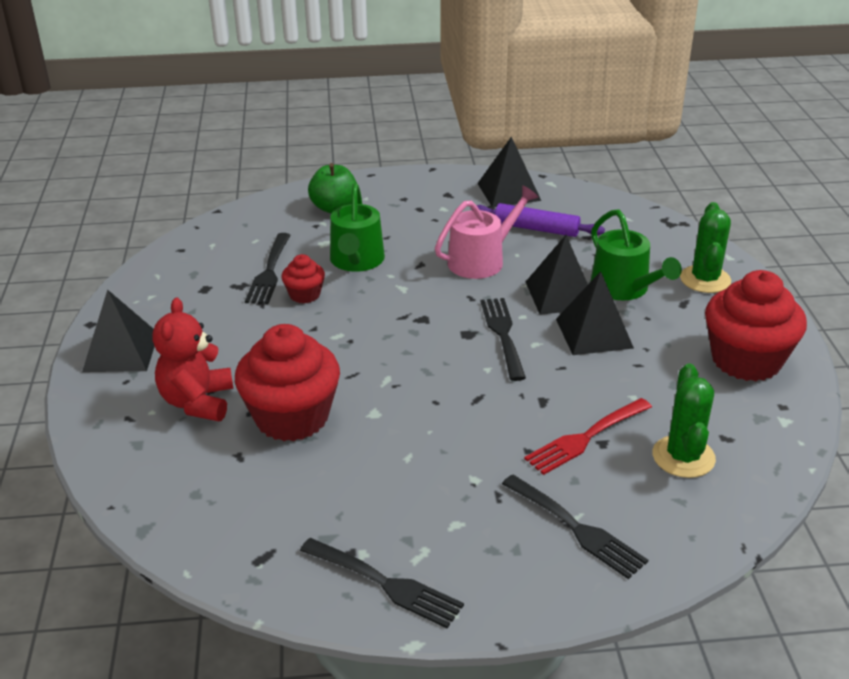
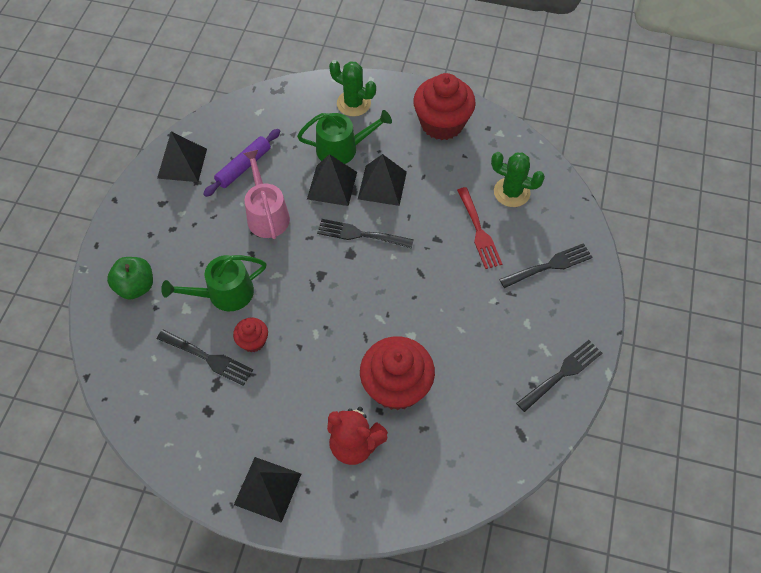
camera: 70 degrees left, 25 degrees up
(356, 261) = (224, 294): green watering can -> green watering can turned 135 degrees clockwise

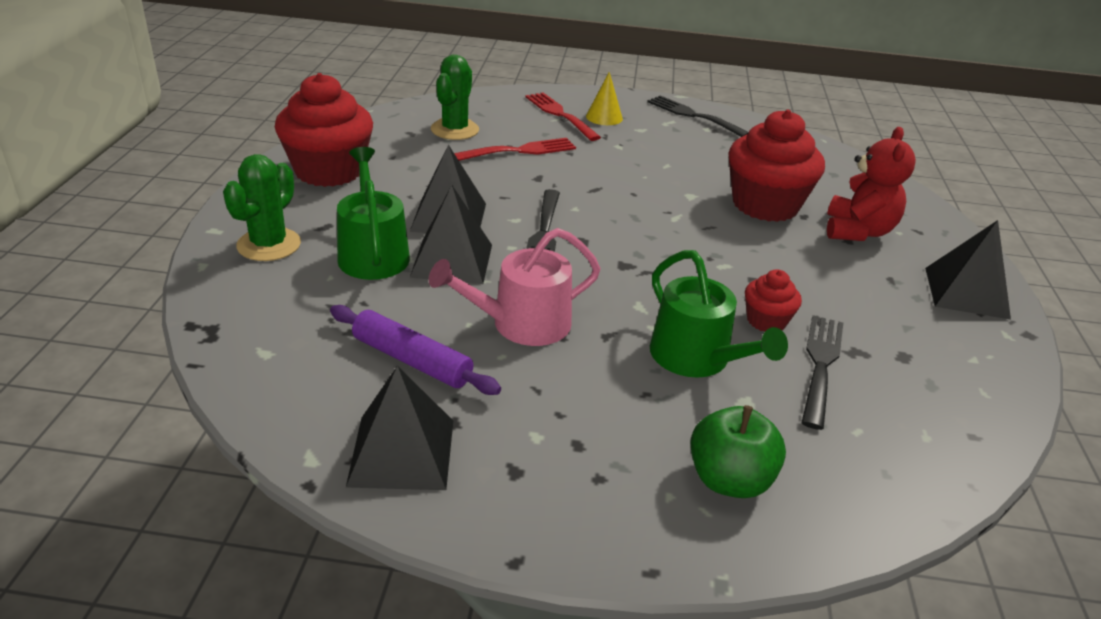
camera: 100 degrees left, 25 degrees down
(548, 298) = (604, 117): none -> yellow cone
(549, 266) = (560, 115): black fork -> red fork

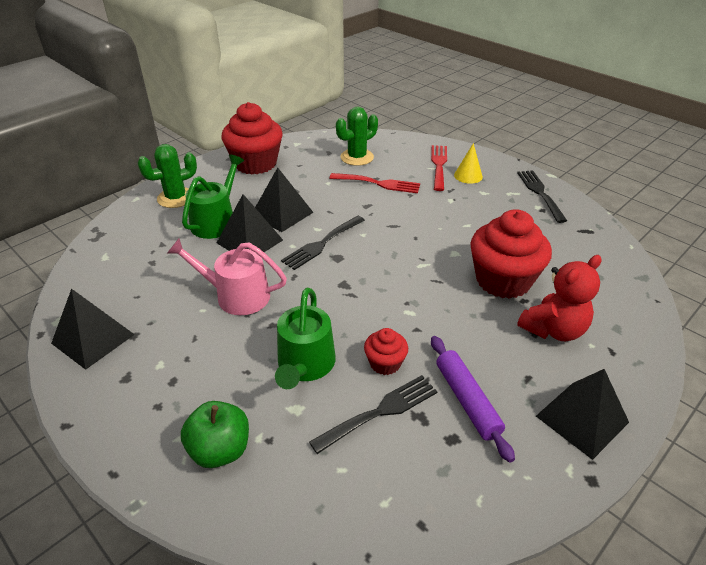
camera: 40 degrees right, 5 degrees up
(412, 360) = (158, 291): purple rolling pin -> purple rolling pin (467, 400)

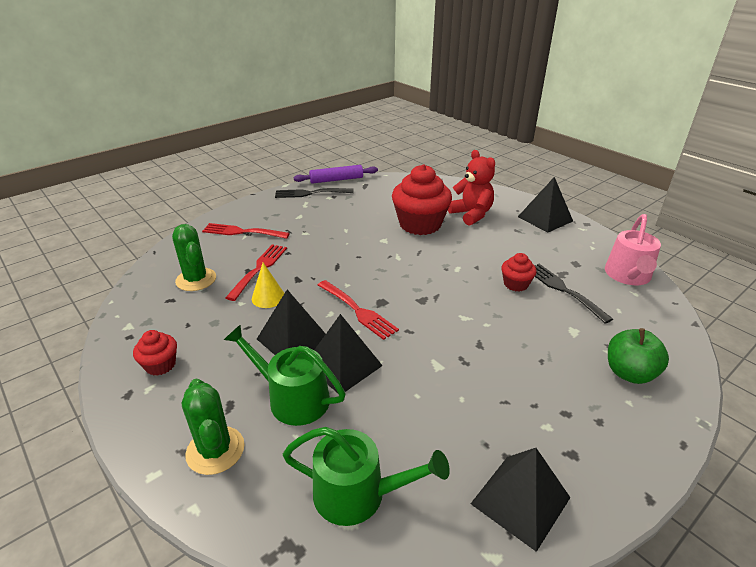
camera: 85 degrees left, 5 degrees down
(236, 296) = (438, 372): pink watering can -> pink watering can (628, 276)
(255, 163) = (160, 365): red cupcake -> red cupcake, size x0.49
(305, 365) = (526, 325): green watering can -> green watering can (358, 494)
(322, 243) = (357, 310): black fork -> red fork
(467, 400) = (542, 254): purple rolling pin -> purple rolling pin (336, 180)
(468, 176) = (268, 220): yellow cone -> yellow cone (268, 297)

